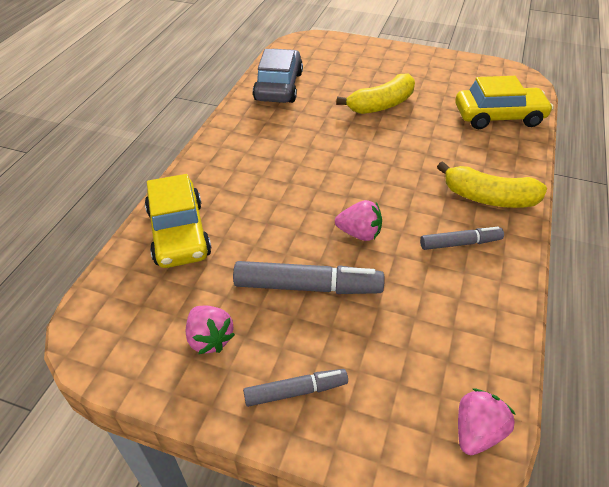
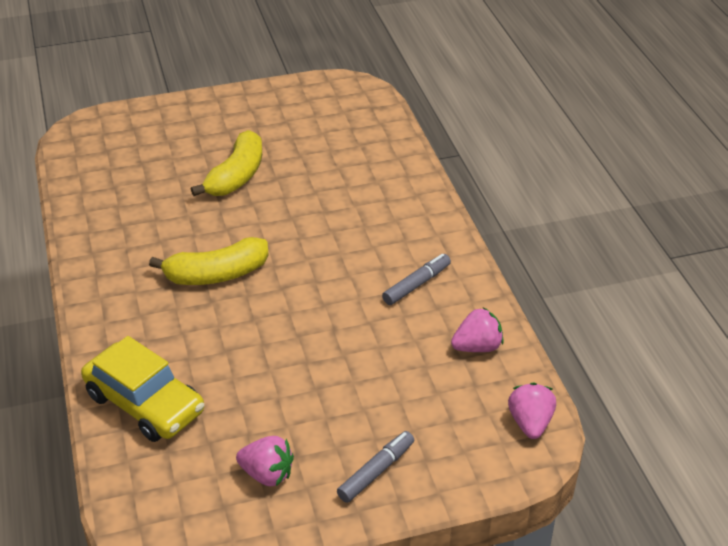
camera: 35 degrees left, 5 degrees down
(278, 86) = (102, 200): grey car -> none
(308, 287) = (315, 387): grey marker -> none
(359, 233) = (322, 318): pink strawberry -> pink strawberry (477, 347)
(489, 198) = (412, 230): yellow banana -> yellow banana (217, 274)
(498, 116) = (363, 141): yellow car -> none

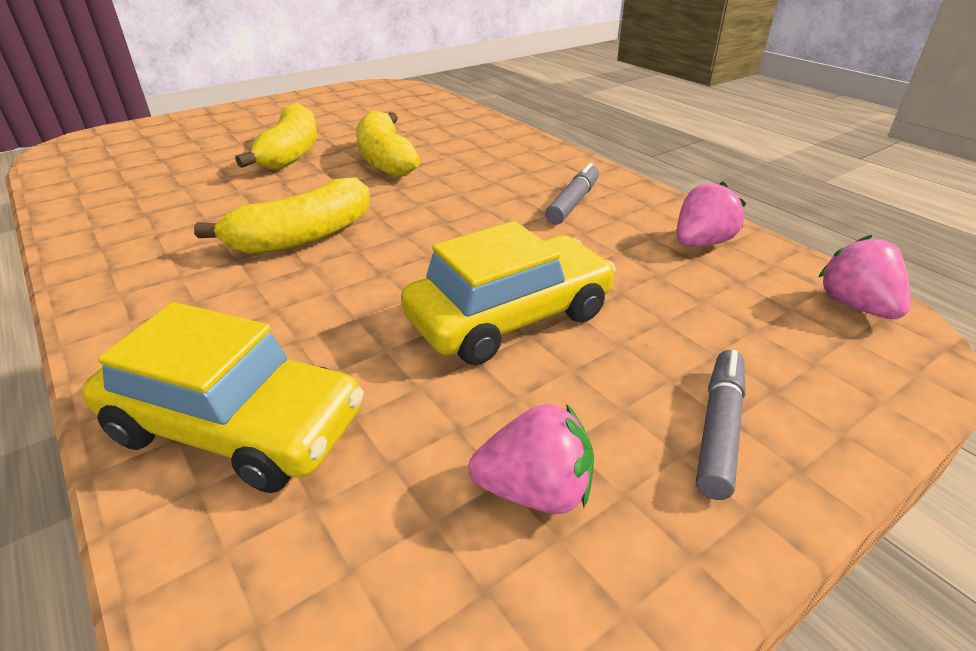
camera: 20 degrees left, 5 degrees down
(304, 201) = (385, 159): none -> yellow banana
(312, 374) = (509, 317): none -> yellow car

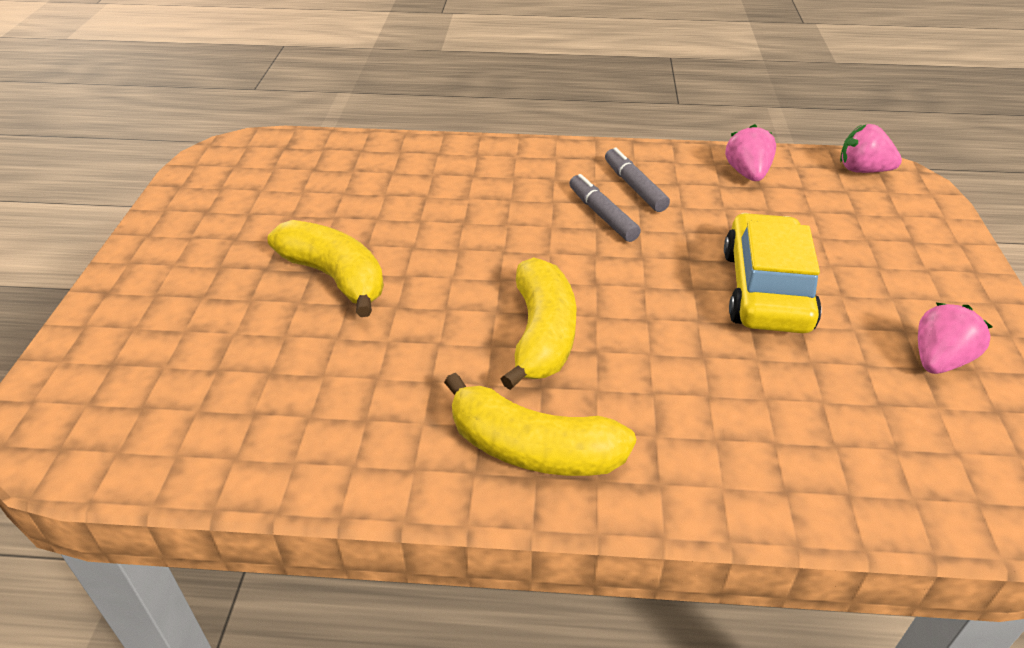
camera: 50 degrees left, 5 degrees up
(236, 426) = (796, 458): yellow car -> none
(385, 159) = (433, 231): yellow banana -> yellow banana (533, 449)
(719, 429) = (932, 276): grey marker -> grey marker (602, 215)

